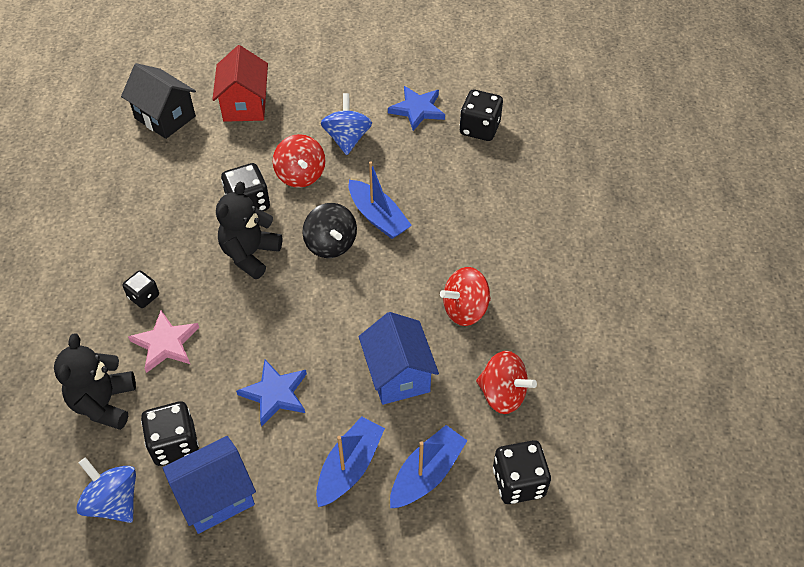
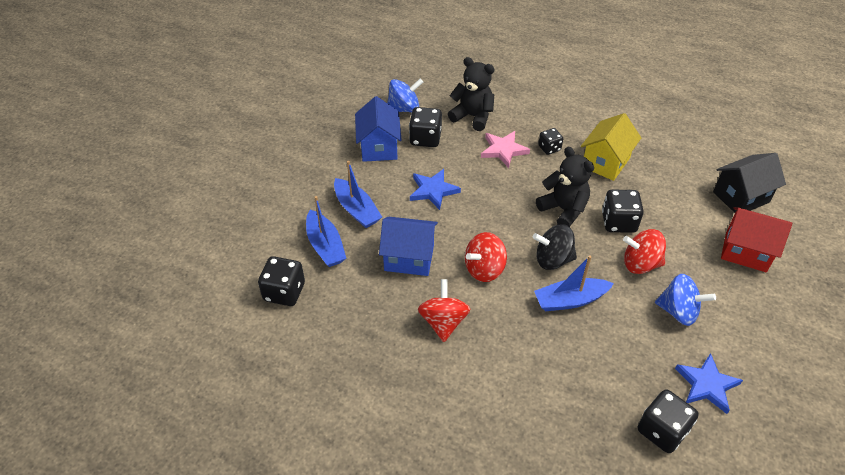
camera: 115 degrees right, 5 degrees down
(151, 236) = (605, 162): none -> yellow house
(502, 394) = (355, 313): red spinning top -> red spinning top (484, 269)

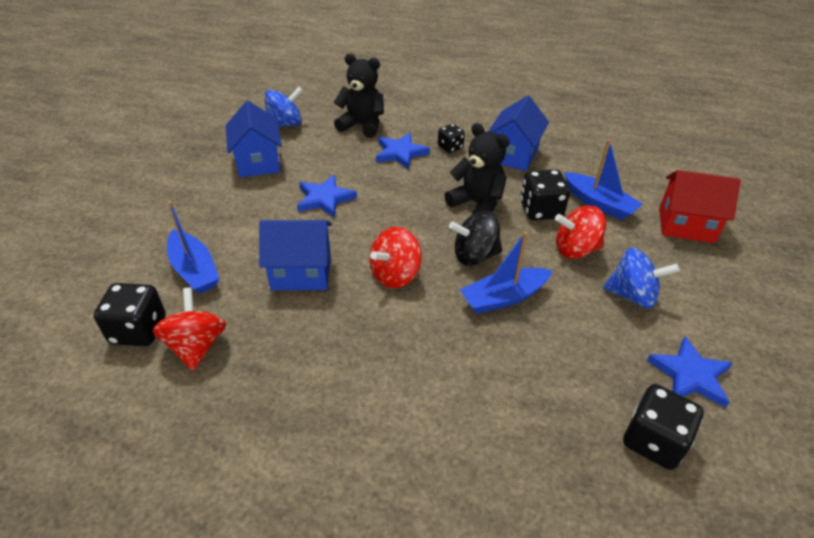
camera: 10 degrees left, 5 degrees down
(356, 210) = (233, 227): blue boat -> blue boat (599, 203)
(425, 138) = (311, 149): black dice -> none
(443, 322) = (351, 341): red spinning top -> red spinning top (196, 346)
(503, 150) = (400, 153): pink star -> blue star
(605, 162) = (513, 155): yellow house -> blue house
(741, 197) = (663, 174): black house -> none

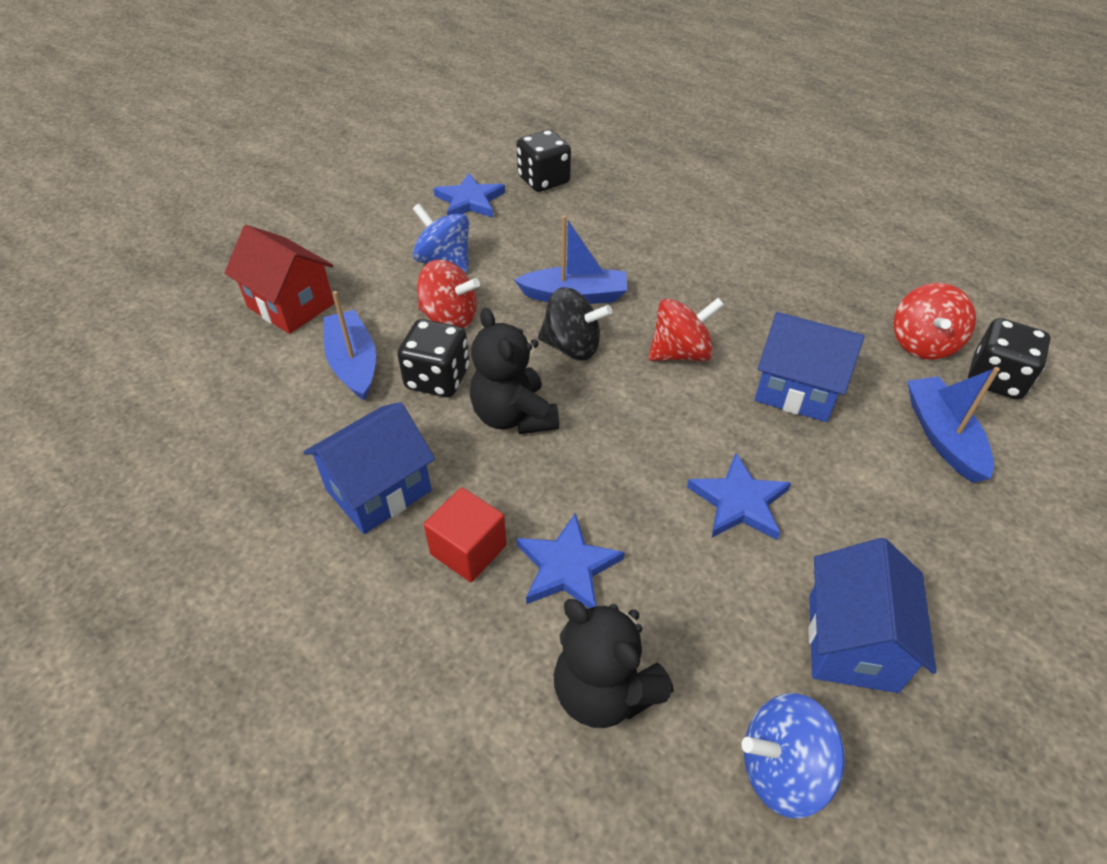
camera: 155 degrees left, 5 degrees up
(450, 147) = (468, 549): black dice -> red cube

